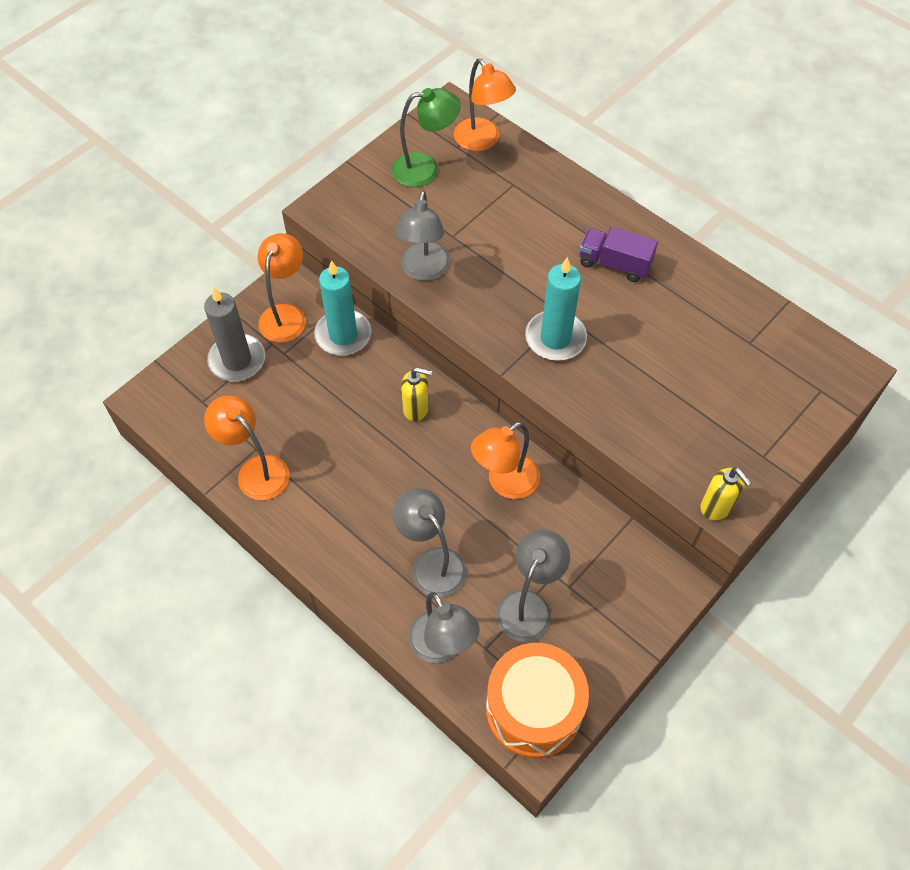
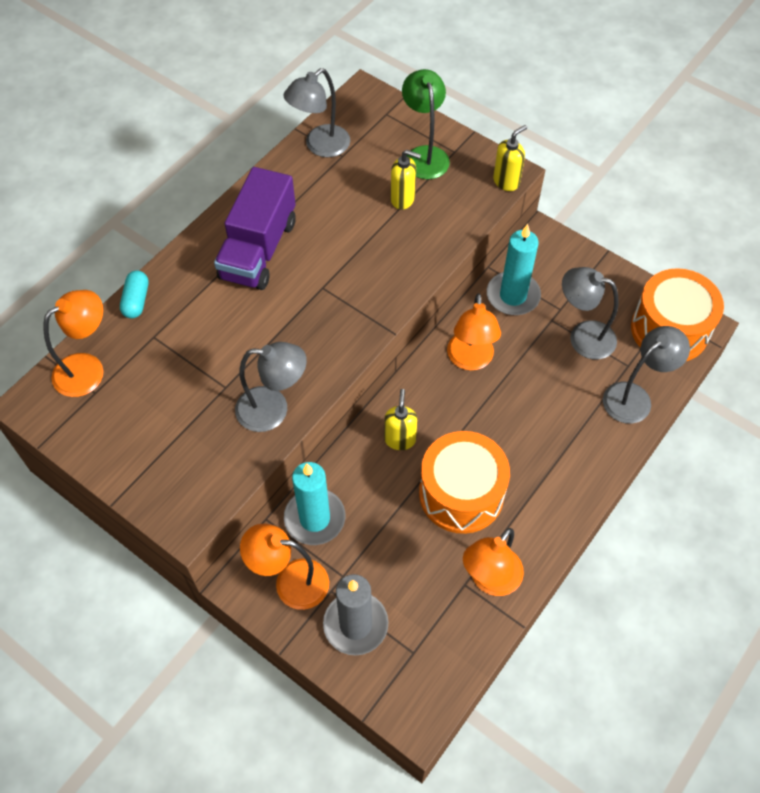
camera: 95 degrees left, 0 degrees up
(349, 456) = (461, 493): none -> orange drum
(425, 169) = (127, 421): green lamp -> green lamp (424, 155)
(432, 563) = (559, 412): grey lamp -> grey lamp (320, 146)
(505, 483) = (470, 360): orange lamp -> orange lamp turned 45 degrees clockwise
(555, 171) = (136, 300): none -> turquoise capsule
(555, 338) = (350, 293): turquoise candle -> turquoise candle (513, 296)
(614, 264) = (258, 249): purple truck -> purple truck, size x1.61
(685, 396) = (403, 199): none -> yellow soap dispenser

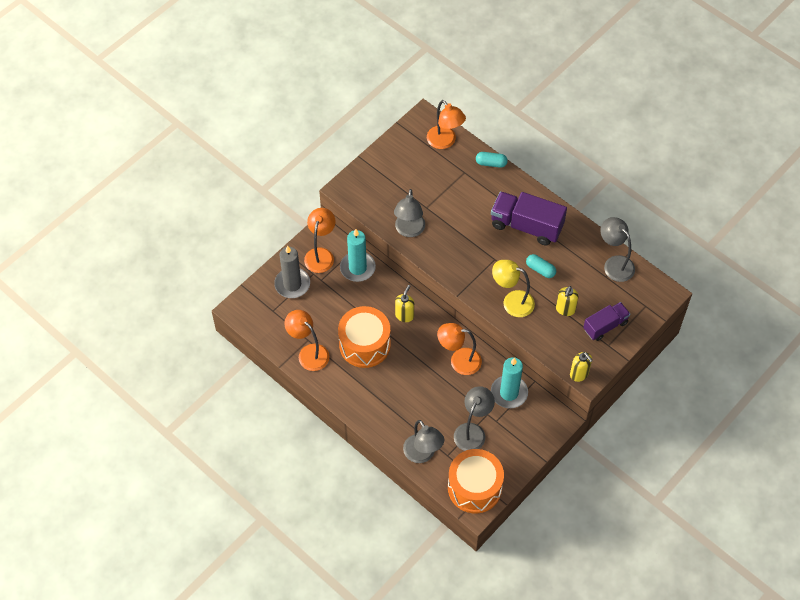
camera: 95 degrees right, 0 degrees up
(337, 230) = (540, 269): none -> turquoise capsule
(397, 262) = (512, 301): none -> yellow lamp
(400, 439) = (404, 315): yellow soap dispenser -> yellow soap dispenser turned 75 degrees counterclockwise
(424, 155) = (605, 326): green lamp -> purple truck

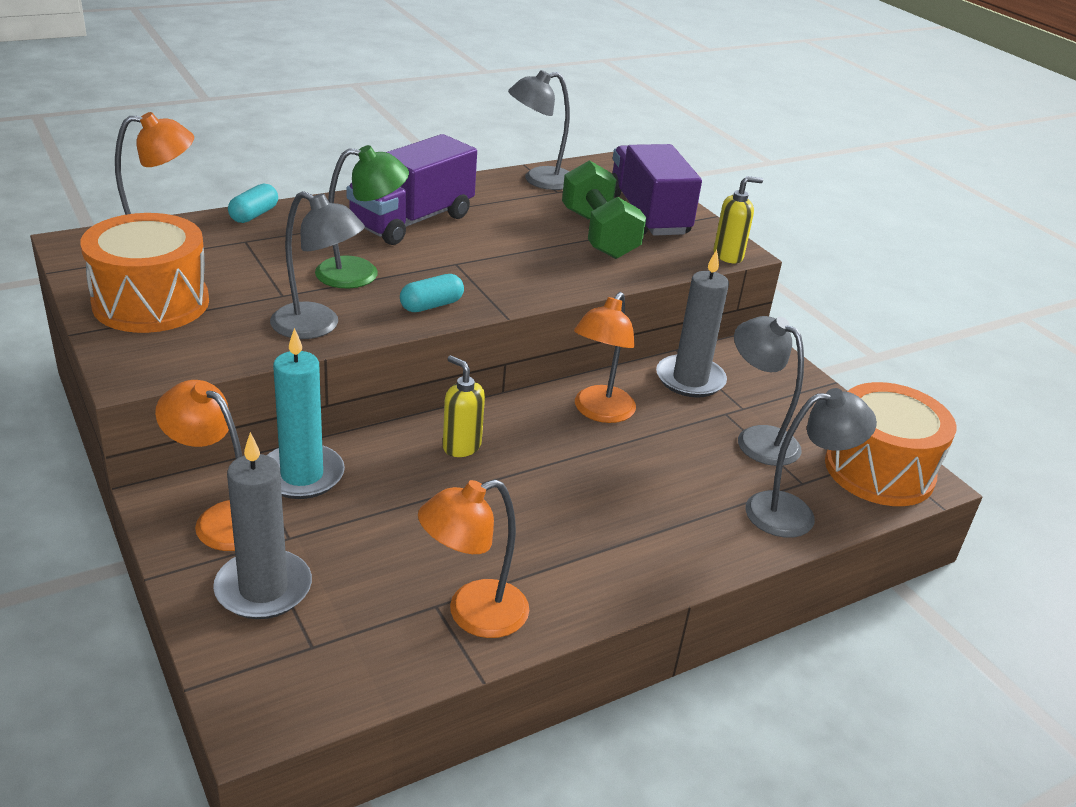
camera: 75 degrees left, 25 degrees down
(364, 344) = (499, 519): orange drum -> orange drum (151, 303)
(462, 227) = (361, 273): none -> green lamp
(509, 393) = (690, 379): turquoise candle -> grey candle
(512, 301) = (555, 272): yellow lamp -> none
(540, 269) = (507, 233): turquoise capsule -> turquoise capsule (431, 305)
(565, 309) = (599, 234): yellow soap dispenser -> green dumbbell
(605, 326) = (647, 215): purple truck -> purple truck, size x1.61

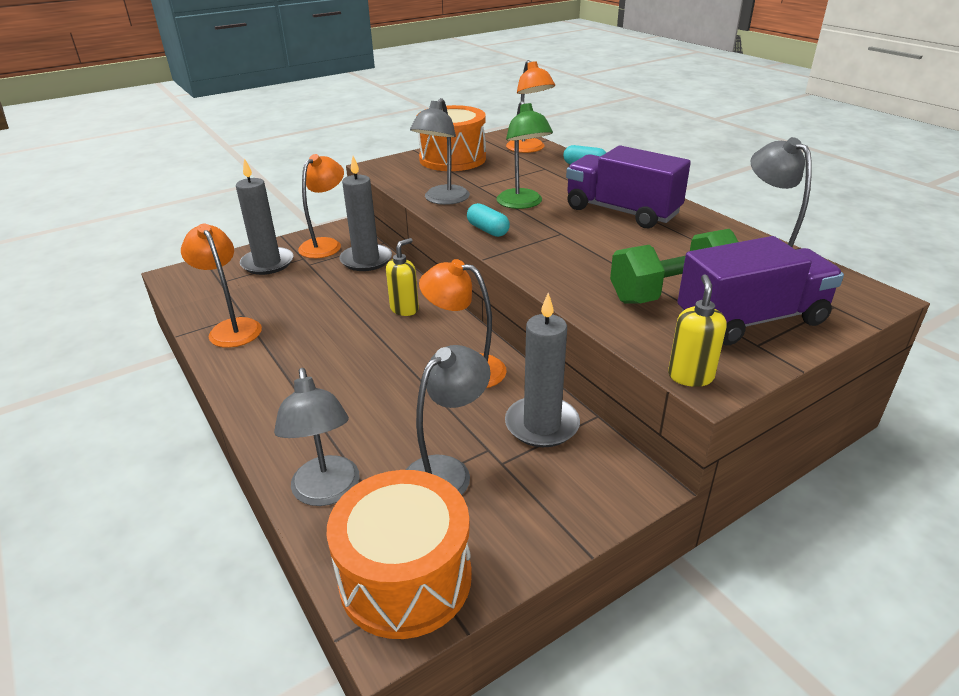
camera: 90 degrees right, 0 degrees up
(302, 475) = (366, 260): turquoise candle -> grey candle
(728, 256) = (690, 376): yellow soap dispenser -> yellow soap dispenser turned 150 degrees counterclockwise

